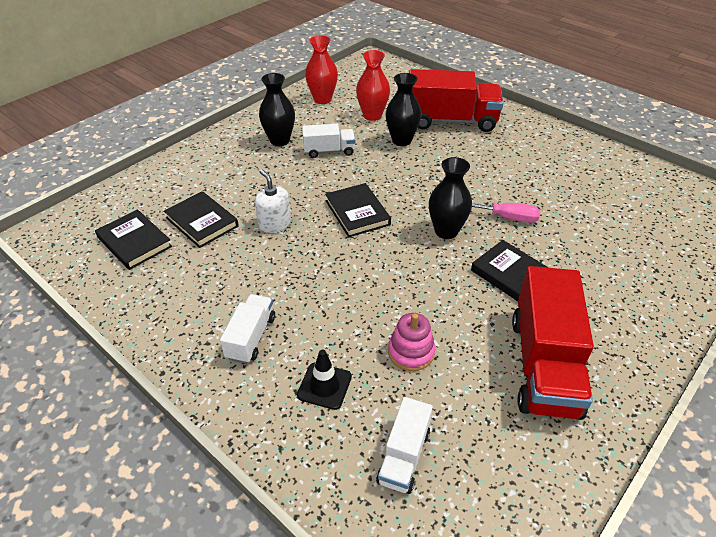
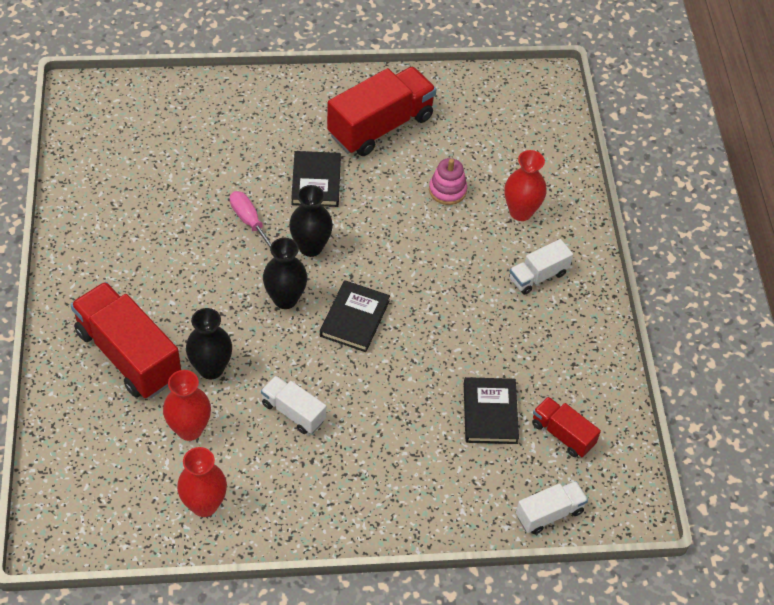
camera: 140 degrees left, 10 degrees up
(134, 242) = (562, 434): black book -> red truck
(275, 224) = (432, 361): white soap dispenser -> none
(279, 141) = (323, 469): black vase -> black vase (285, 299)
(324, 386) = (520, 212): black traffic cone -> red vase
(404, 456) = (515, 148): white truck -> white truck (549, 513)

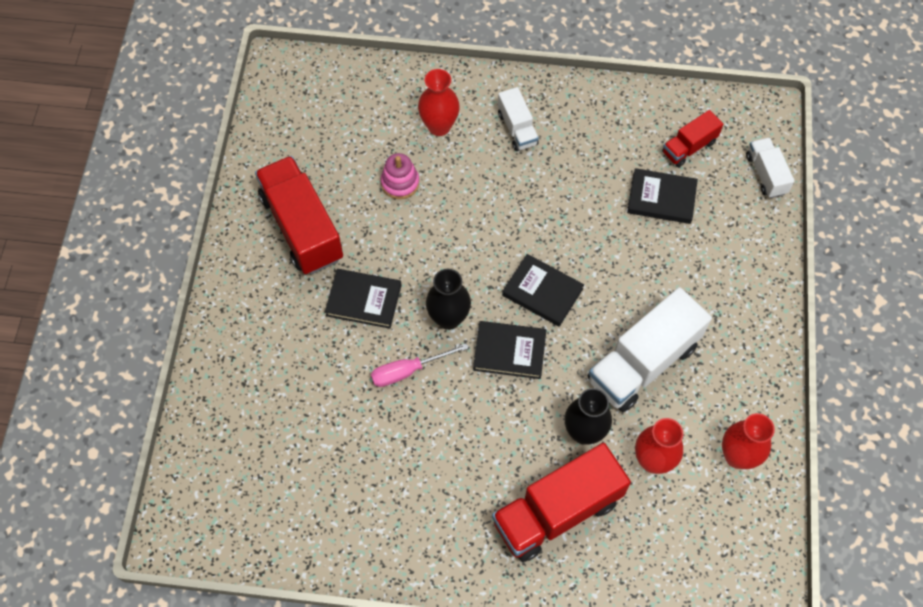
camera: 75 degrees left, 10 degrees up
(285, 299) = (509, 351): black vase -> black book
(293, 412) = (643, 363): white truck -> white truck, size x1.91

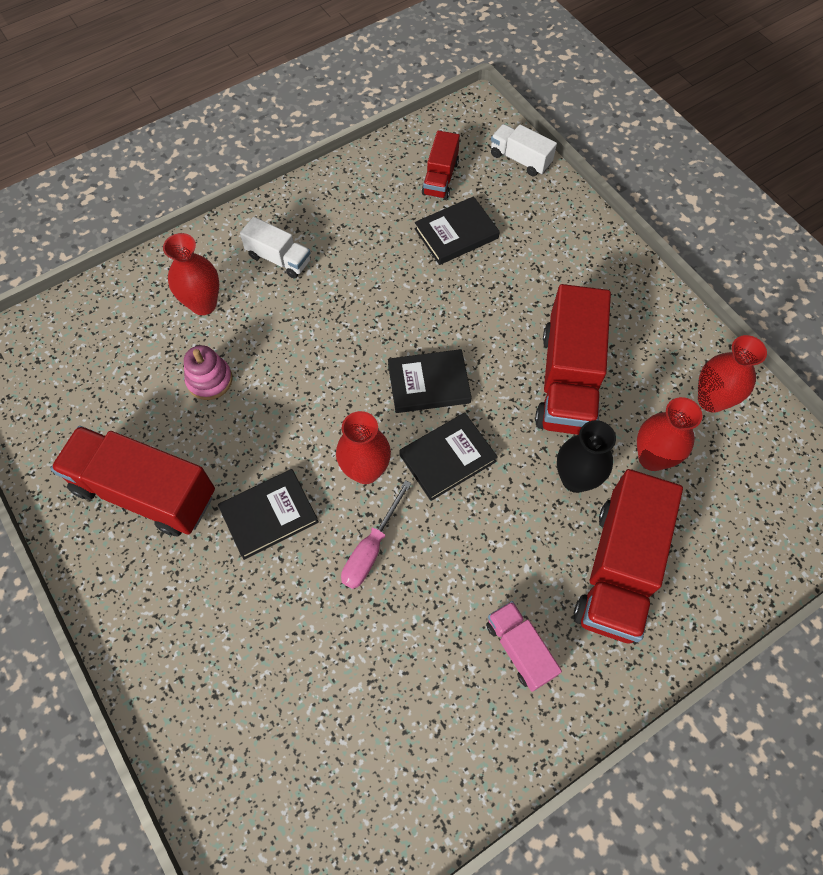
camera: 40 degrees left, 0 degrees up
(445, 506) = (519, 649): none -> pink truck
(448, 318) = (365, 470): black vase -> red vase
(643, 363) = (568, 380): white truck -> red truck

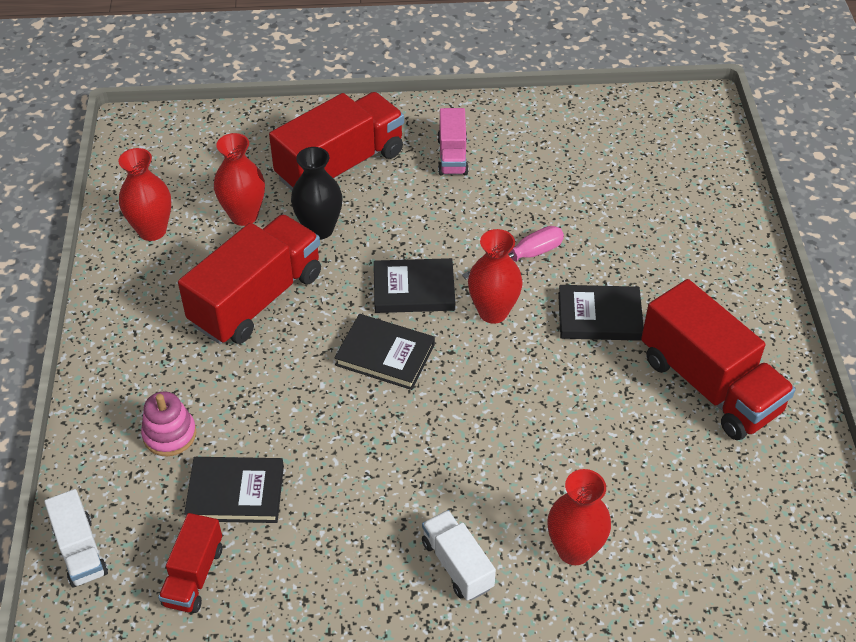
camera: 150 degrees left, 15 degrees down
(209, 380) = (603, 459): pink stacking toy -> pink stacking toy (169, 434)
(440, 178) = (194, 576): red truck -> red truck turned 150 degrees clockwise

